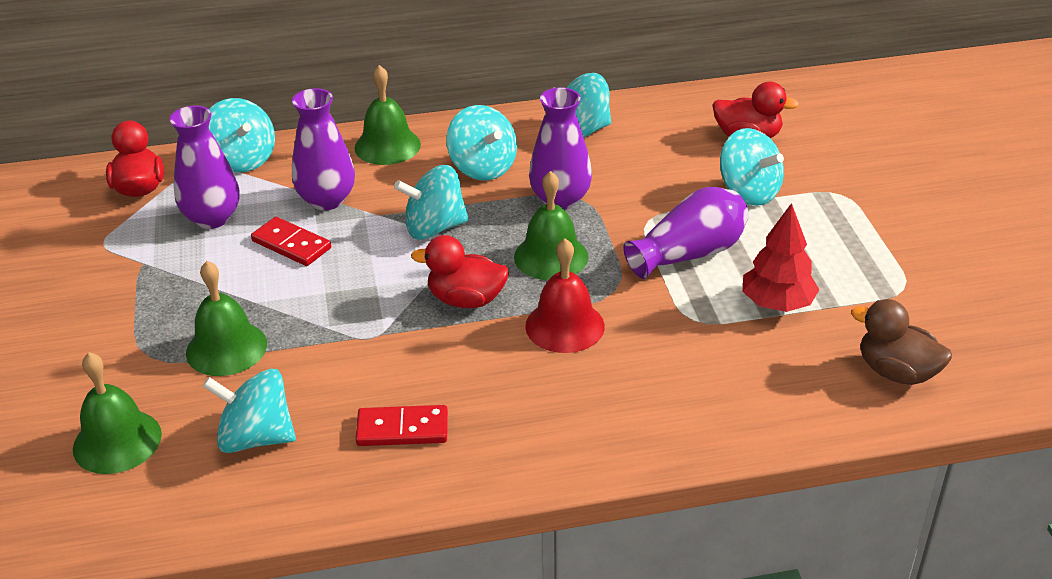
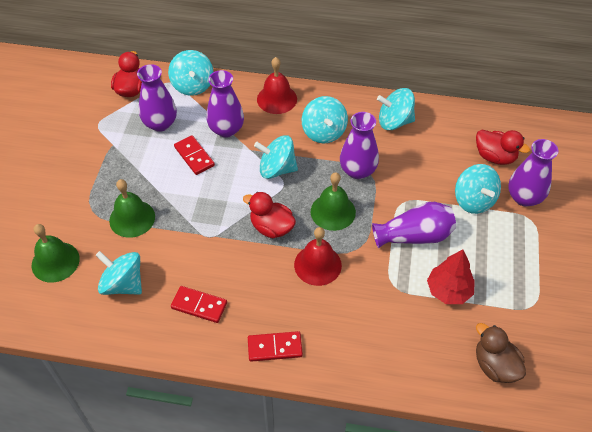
camera: 20 degrees right, 15 degrees up
(387, 146) = (277, 99): green bell -> red bell
(556, 447) = (275, 347): none -> red domino
(815, 172) = (524, 197): none -> purple vase

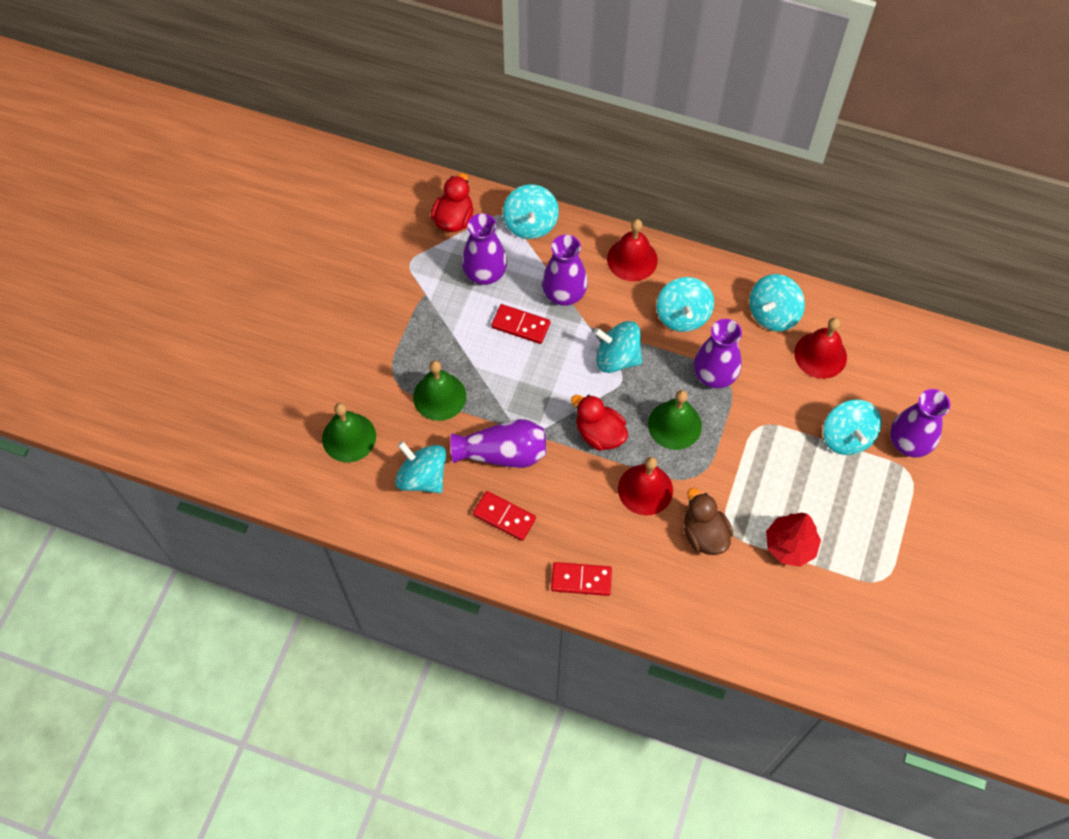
camera: 10 degrees right, 10 degrees up
(194, 156) = (521, 325): red domino -> red domino turned 45 degrees counterclockwise
(394, 121) = (773, 314): turquoise spinning top -> turquoise spinning top turned 60 degrees counterclockwise
(414, 236) = (765, 471): purple vase -> purple vase (503, 453)
(438, 145) = (820, 355): none -> red bell
(495, 157) = (887, 382): red duck -> none
(495, 365) = (821, 641): brown duck -> brown duck (704, 534)

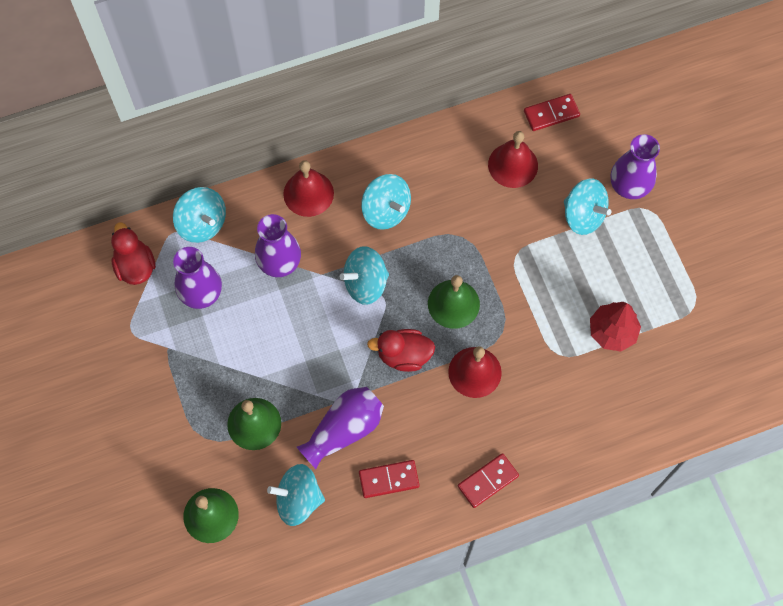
camera: 40 degrees left, 5 degrees up
(521, 325) = (268, 314): red domino -> red domino (551, 114)
(704, 534) = (546, 372): brown duck -> none
(714, 375) = (449, 241): purple vase -> none
(773, 314) = (452, 158): turquoise spinning top -> none

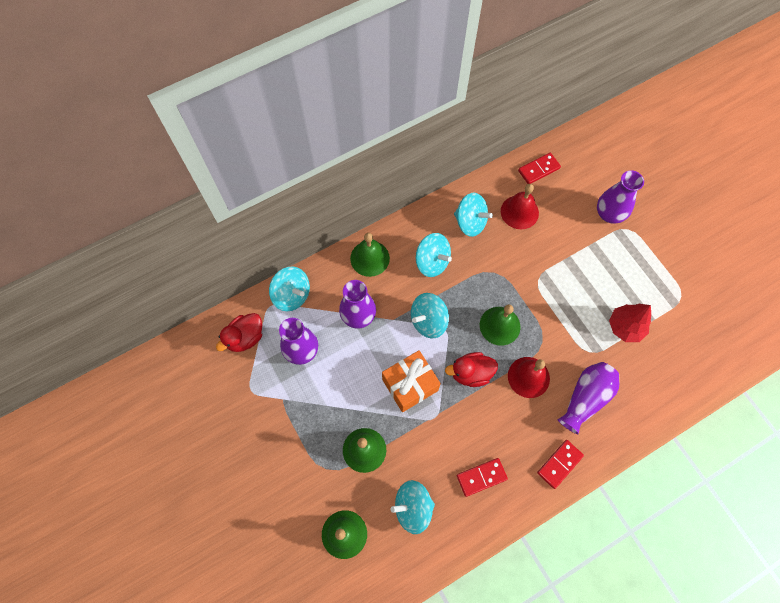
camera: 10 degrees left, 0 degrees up
(135, 266) = (245, 337): red duck -> red duck turned 105 degrees counterclockwise
(308, 193) = (370, 258): red bell -> green bell
(326, 357) = (410, 385): none -> orange gift
(344, 430) = (437, 442): purple vase -> purple vase (585, 398)
(583, 215) = (581, 241): turquoise spinning top -> turquoise spinning top (470, 222)

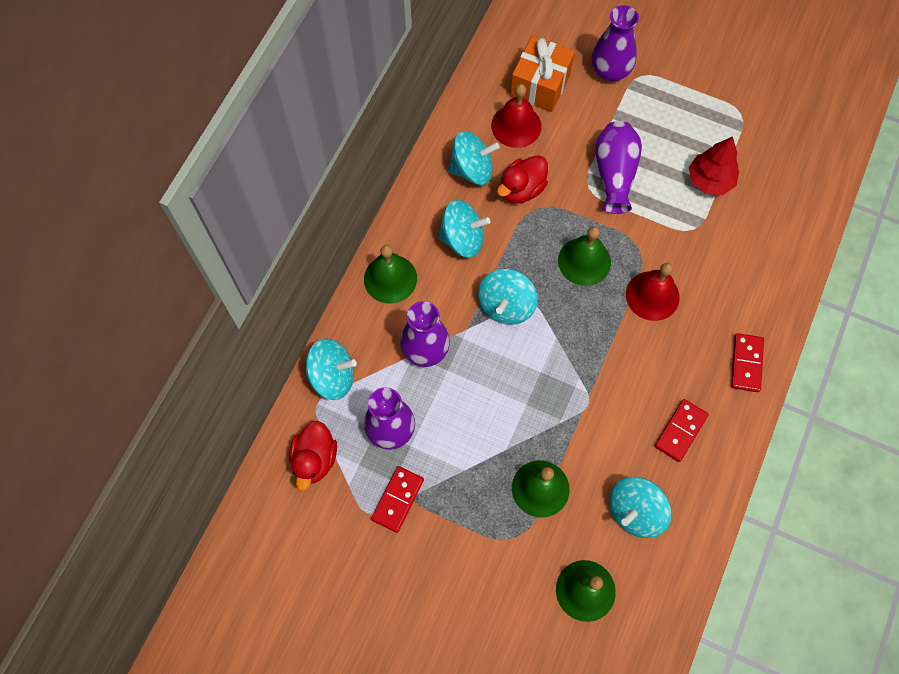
camera: 35 degrees left, 0 degrees up
(410, 385) = (537, 387): orange gift -> orange gift (540, 85)
(470, 373) = (591, 331): red duck -> red duck (521, 189)
(538, 169) = (503, 67): red domino -> red domino (397, 499)
(585, 398) = (723, 279): purple vase -> purple vase (614, 174)

